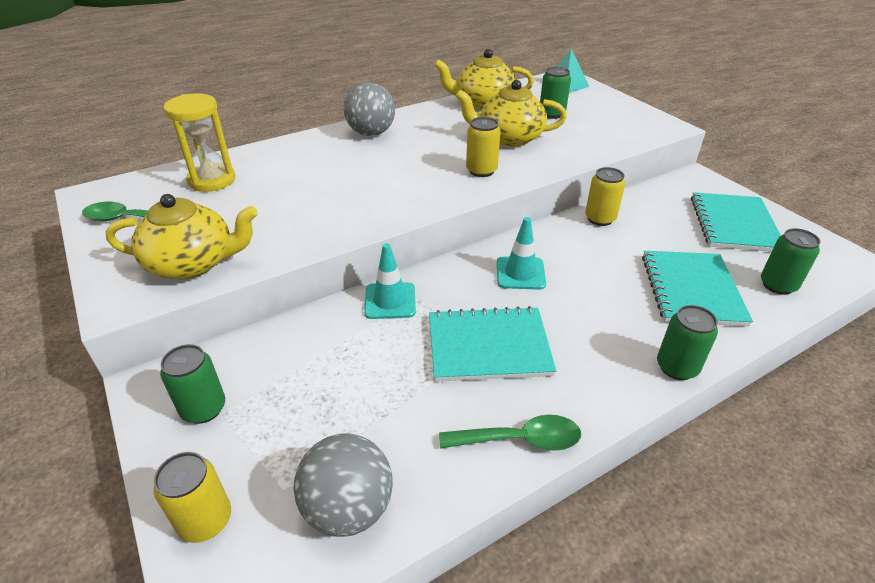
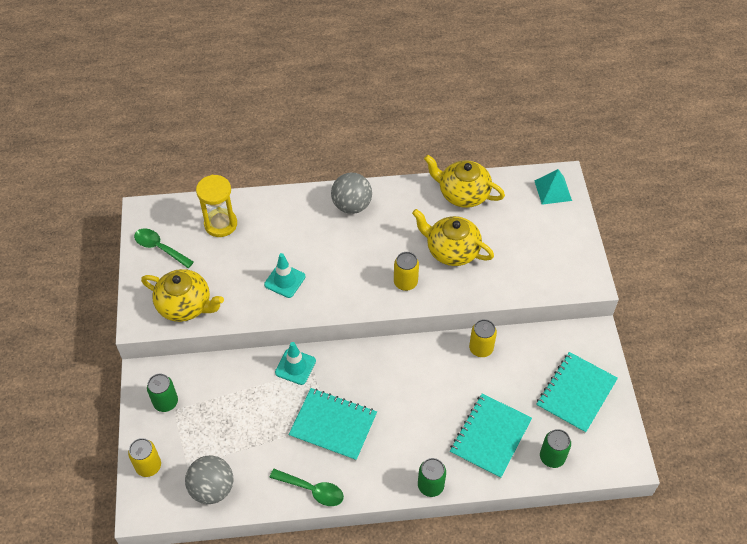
camera: 25 degrees right, 15 degrees up
(520, 273) = (389, 377): turquoise traffic cone -> turquoise traffic cone (284, 280)
(552, 114) = (508, 230): green can -> none

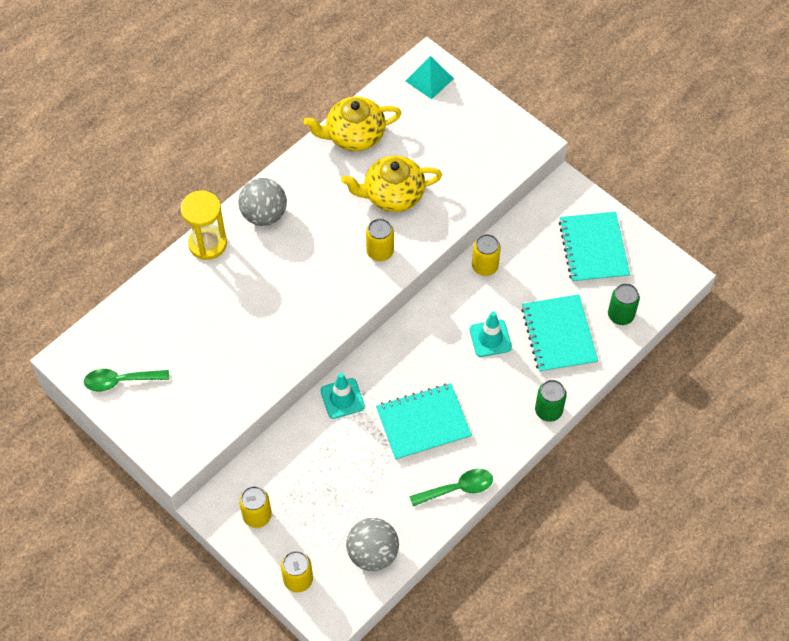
camera: 40 degrees left, 5 degrees up
(165, 402) = (257, 516): green can -> yellow can
(185, 305) = (201, 415): yellow teapot -> none
(220, 224) = (157, 317): yellow hourglass -> yellow hourglass (207, 243)
(284, 280) = (271, 326): turquoise traffic cone -> turquoise traffic cone (490, 338)

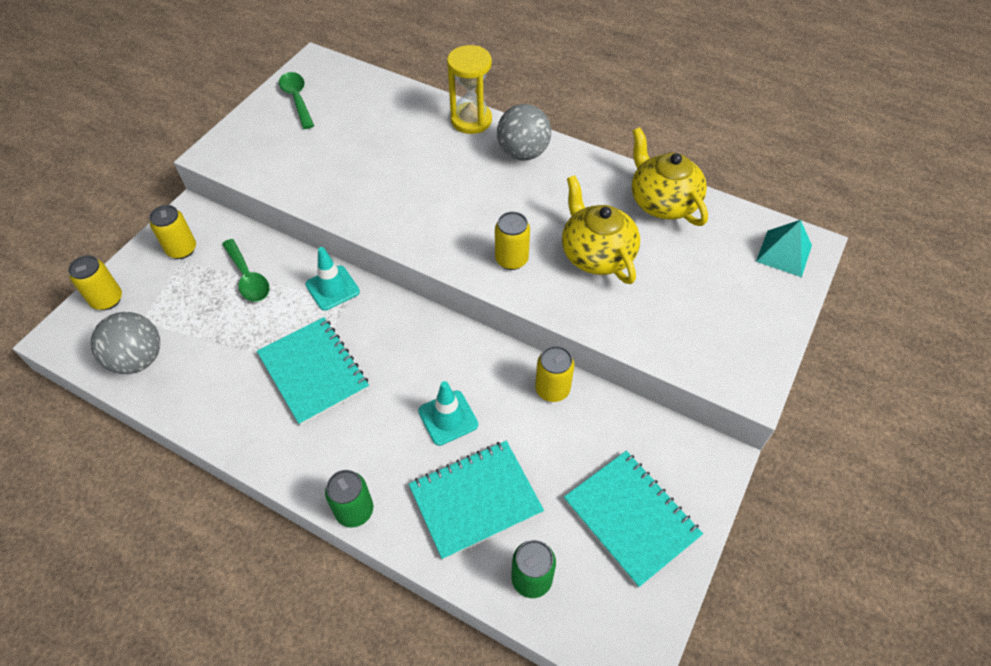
camera: 75 degrees right, 5 degrees down
(457, 488) = (228, 427): green spoon -> green spoon (248, 278)
(593, 248) = (631, 518): turquoise notebook -> turquoise notebook turned 75 degrees clockwise

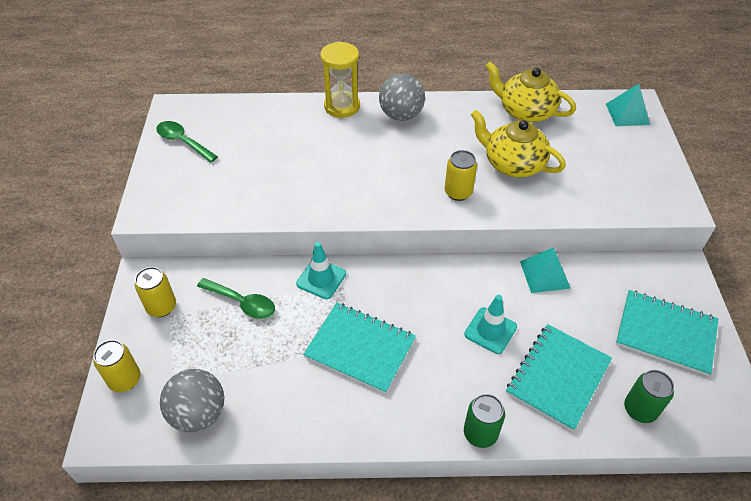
camera: 30 degrees left, 5 degrees down
(552, 389) = (544, 274): yellow can -> turquoise pyramid

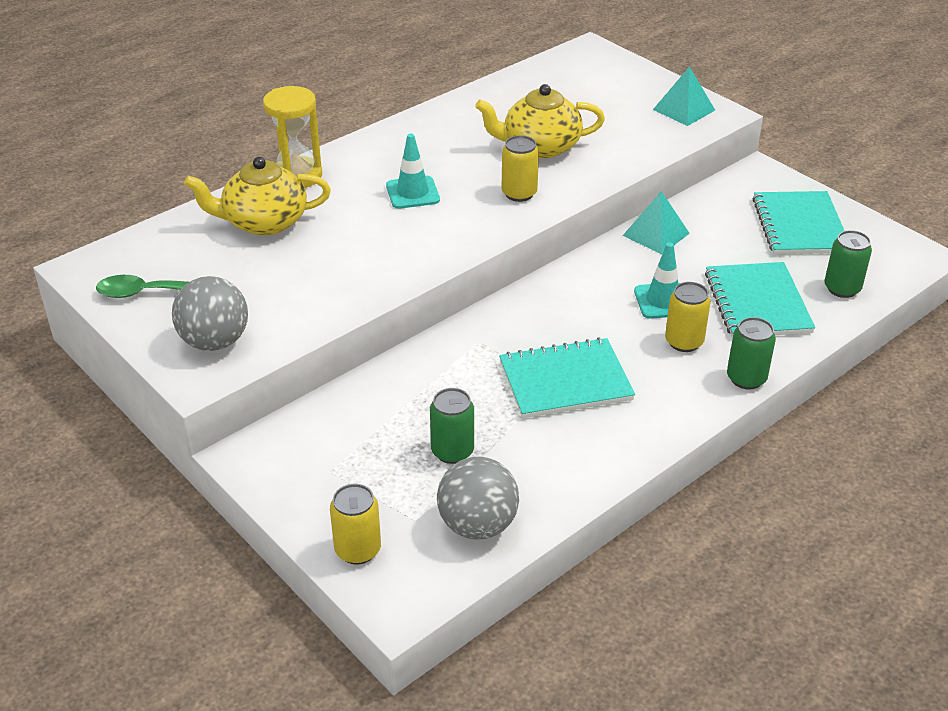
camera: 40 degrees left, 10 degrees down
(161, 307) = (309, 469): yellow can -> yellow can (684, 342)
(242, 303) = (397, 414): green spoon -> none
(242, 351) = (452, 451): none -> green can
(321, 279) = (453, 349): turquoise traffic cone -> turquoise traffic cone (412, 193)
(401, 115) = (374, 155): grey ball -> grey ball (215, 342)
(525, 111) = (496, 98): yellow teapot -> yellow teapot (264, 222)
(627, 114) = (592, 61): turquoise pyramid -> turquoise pyramid (684, 109)
(665, 333) = (800, 225): turquoise notebook -> turquoise notebook turned 75 degrees counterclockwise

